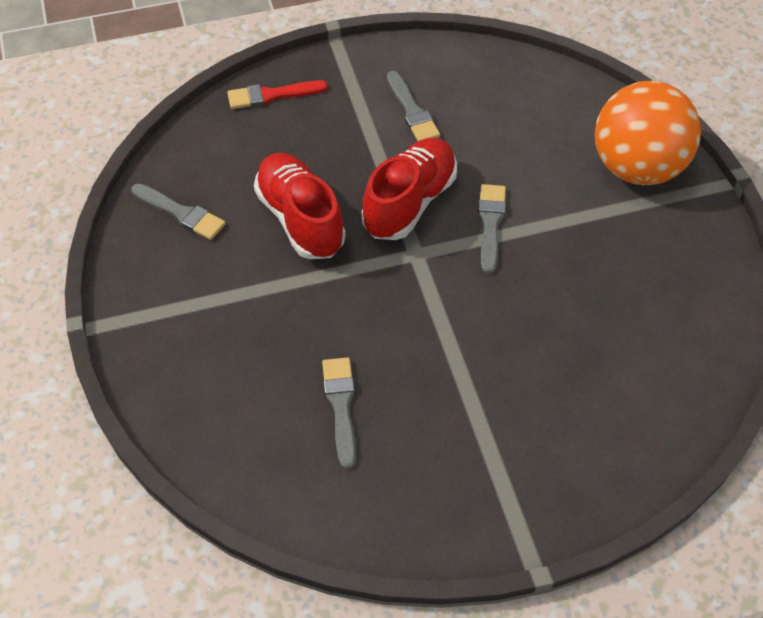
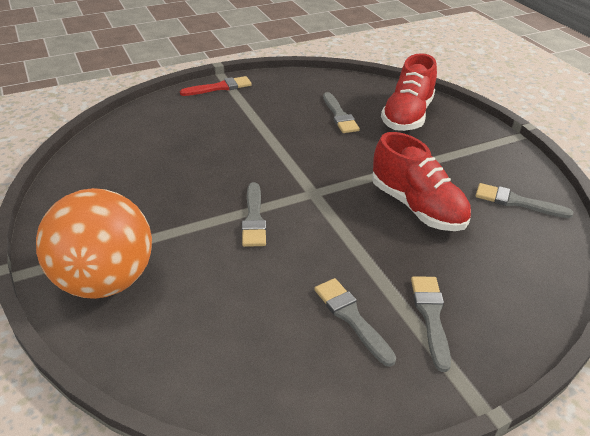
camera: 170 degrees right, 15 degrees down
(272, 95) = (514, 319): red brush -> red brush (220, 87)
(342, 105) = (431, 316): none -> grey brush
(409, 202) = (328, 228): red shoe -> red shoe (407, 116)

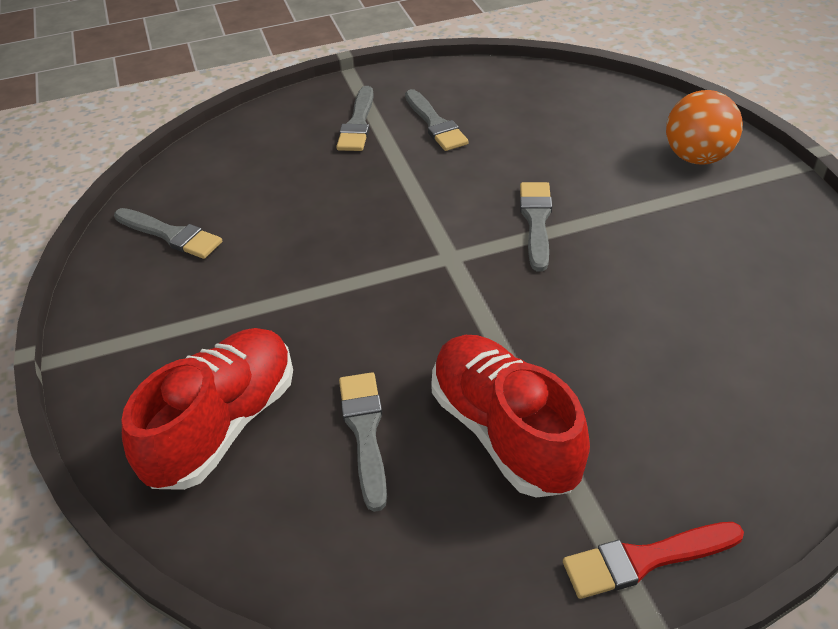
camera: 170 degrees left, 5 degrees up
(106, 280) = (697, 157): orange ball -> orange ball, size x0.62
(417, 207) = (311, 231): red shoe -> red shoe (504, 432)

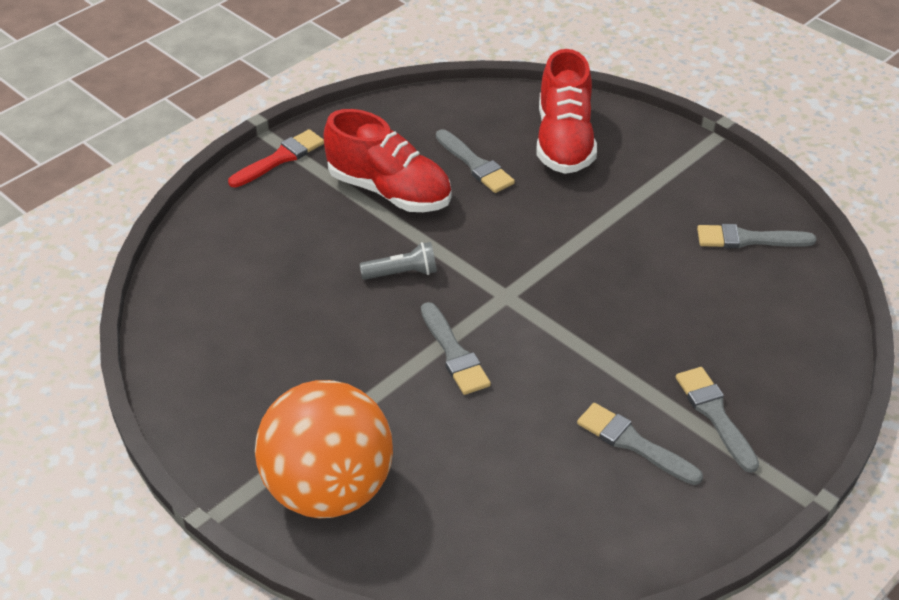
camera: 150 degrees right, 0 degrees up
(546, 313) = (402, 273): none -> grey flashlight
(697, 157) = (328, 489): orange ball -> orange ball, size x1.61

